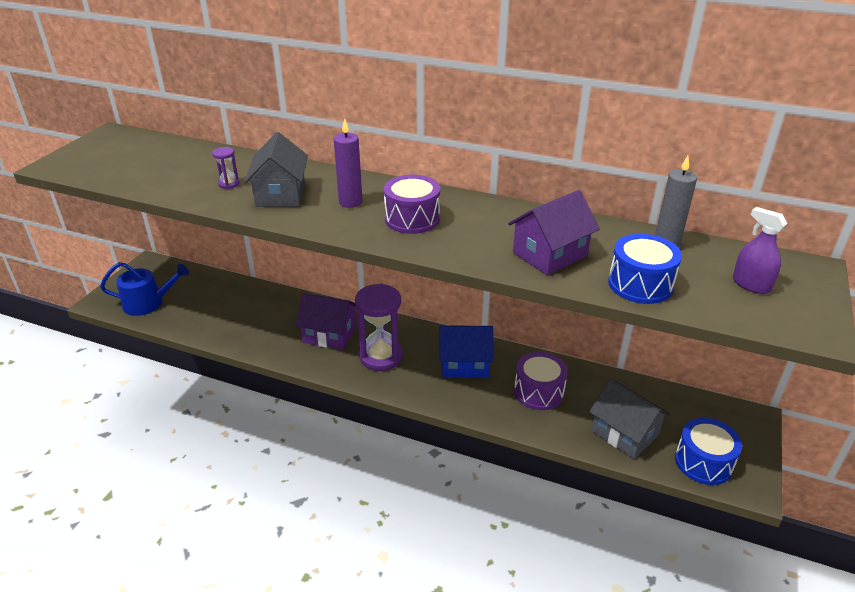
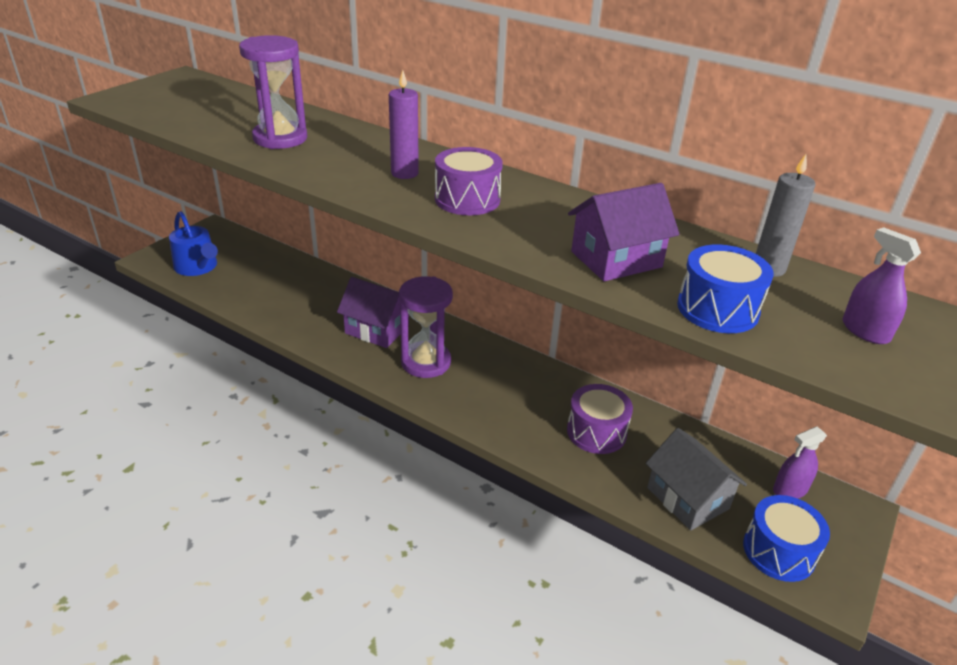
camera: 10 degrees right, 0 degrees up
(148, 303) = (198, 267): blue watering can -> blue watering can turned 45 degrees clockwise
(229, 184) = (280, 138): purple hourglass -> purple hourglass, size x2.28
(280, 194) = (331, 155): grey house -> none
(464, 364) = (518, 386): blue house -> none
(699, 412) = (790, 490): none -> purple spray bottle

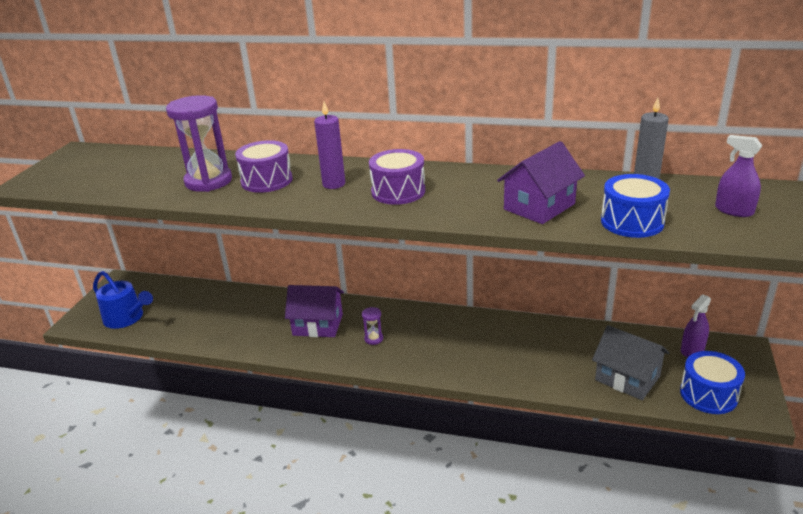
camera: 15 degrees left, 5 degrees down
(426, 362) = (373, 339): purple hourglass -> purple hourglass, size x0.44
(596, 432) = (536, 351): purple drum -> purple drum (267, 180)

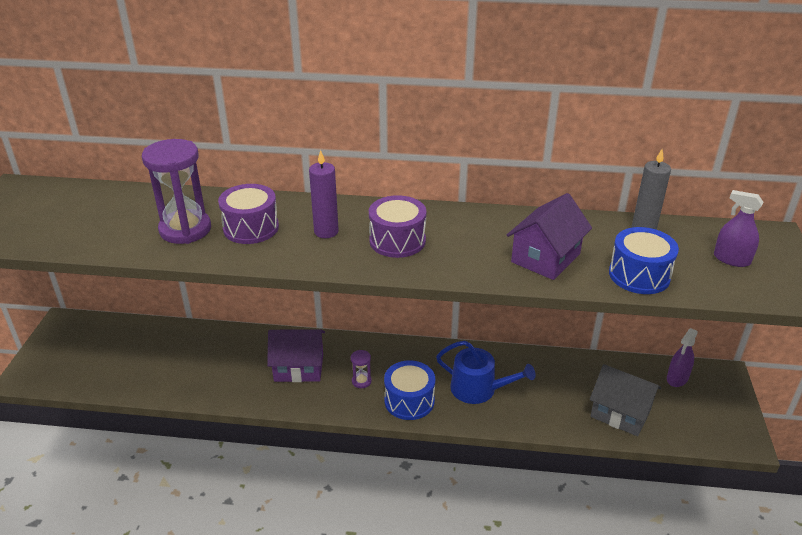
camera: 10 degrees left, 5 degrees up
(127, 318) = (82, 368): blue watering can -> blue watering can (479, 389)
(708, 394) = (698, 426): blue drum -> blue drum (409, 401)

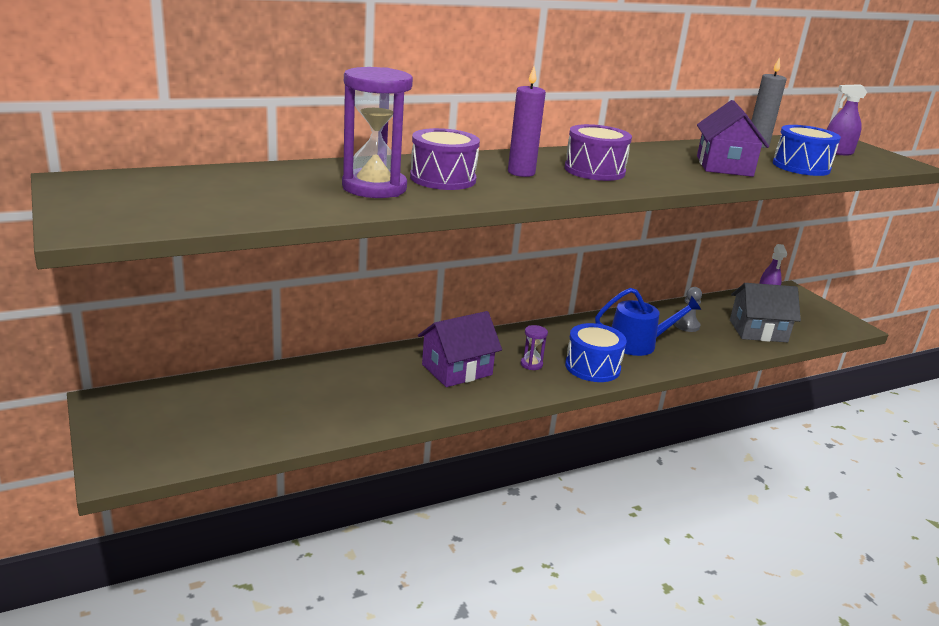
camera: 35 degrees left, 10 degrees down
(551, 384) = (686, 325): none -> grey pawn

